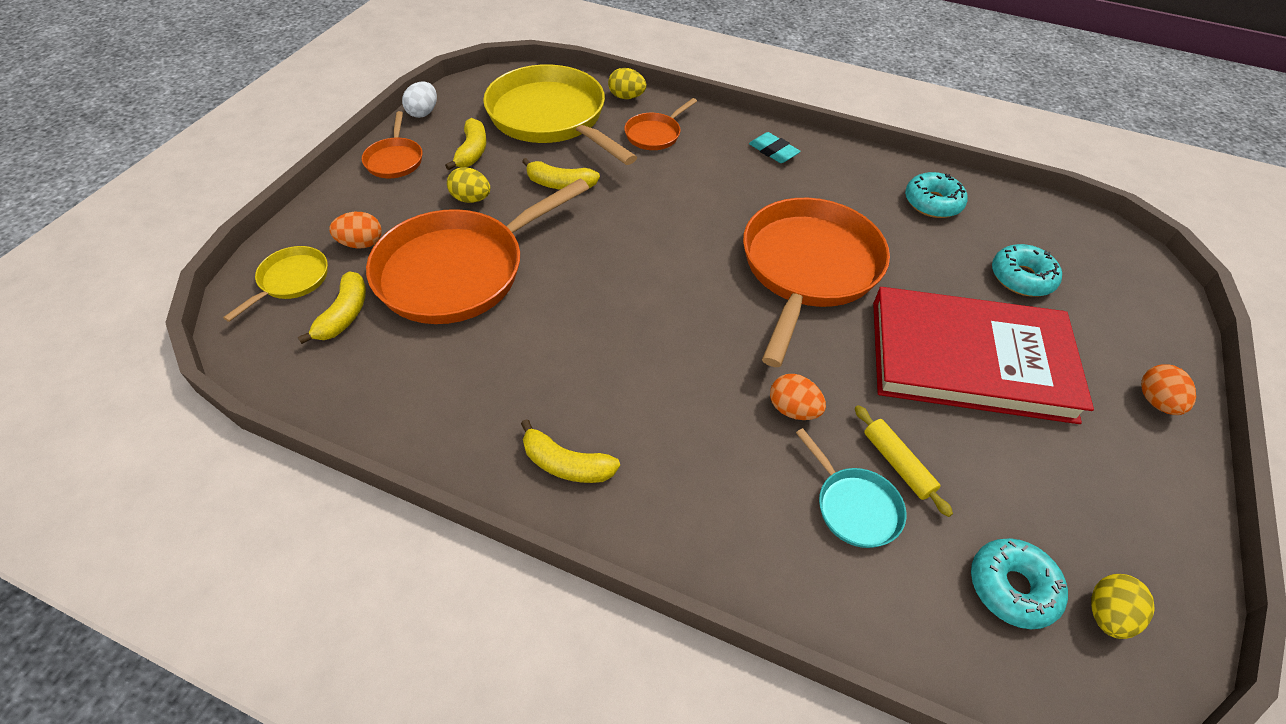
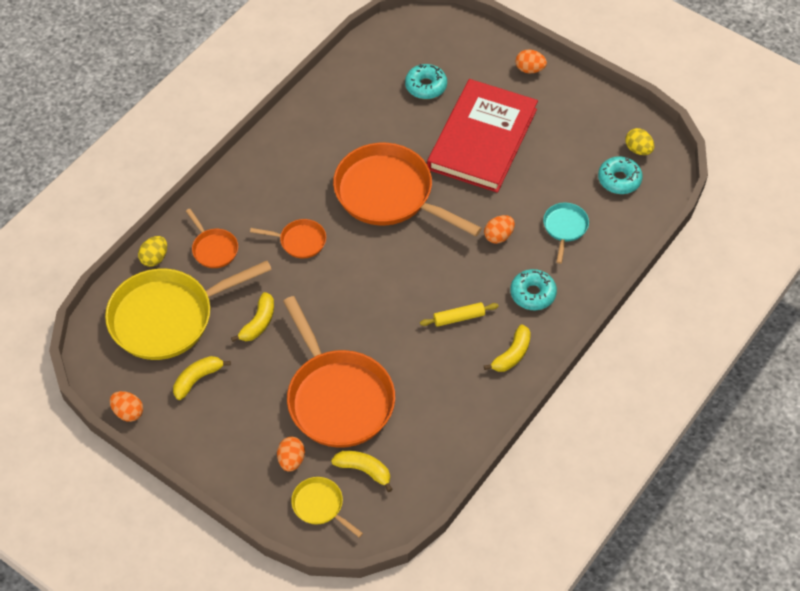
camera: 75 degrees left, 5 degrees up
(395, 160) = (192, 436): orange pan -> orange pan (300, 241)
(423, 112) = (128, 412): white egg -> orange egg
(471, 199) = (259, 384): yellow egg -> none
(472, 152) = (197, 379): yellow banana -> yellow banana turned 60 degrees counterclockwise
(773, 151) = (260, 177): turquoise eraser -> none
(854, 506) = (565, 228): turquoise pan -> turquoise pan turned 60 degrees counterclockwise
(897, 464) = (543, 200): yellow rolling pin -> yellow rolling pin (459, 318)
(932, 203) = (344, 103): turquoise donut -> turquoise donut (532, 294)

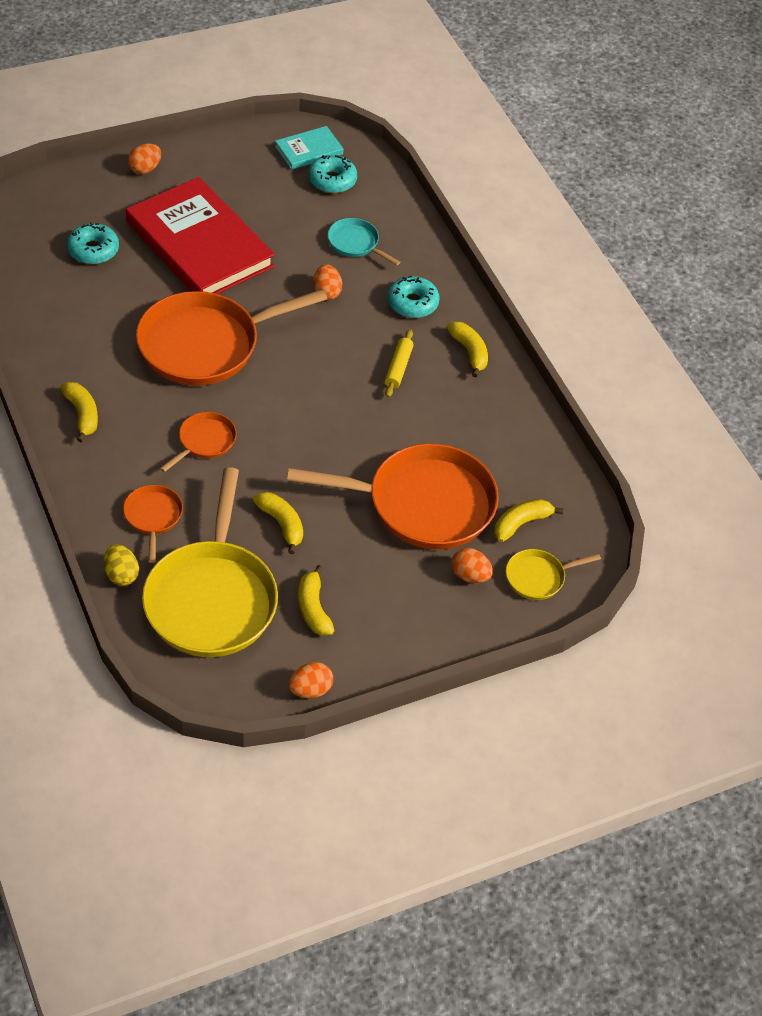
camera: 65 degrees left, 5 degrees down
(213, 249) = (153, 517): orange pan -> orange pan turned 90 degrees counterclockwise
(273, 163) = (82, 414): none -> yellow banana
(638, 149) = (309, 150): yellow egg -> turquoise book

